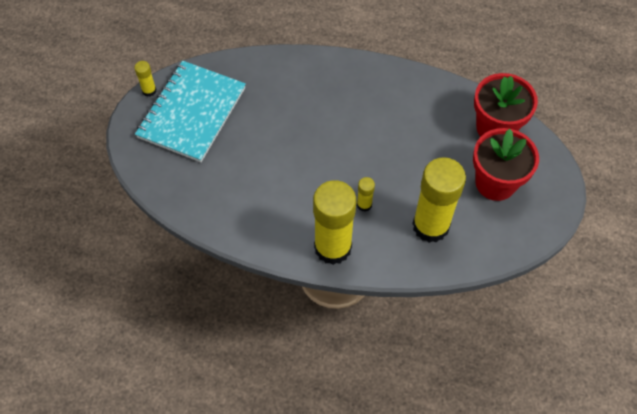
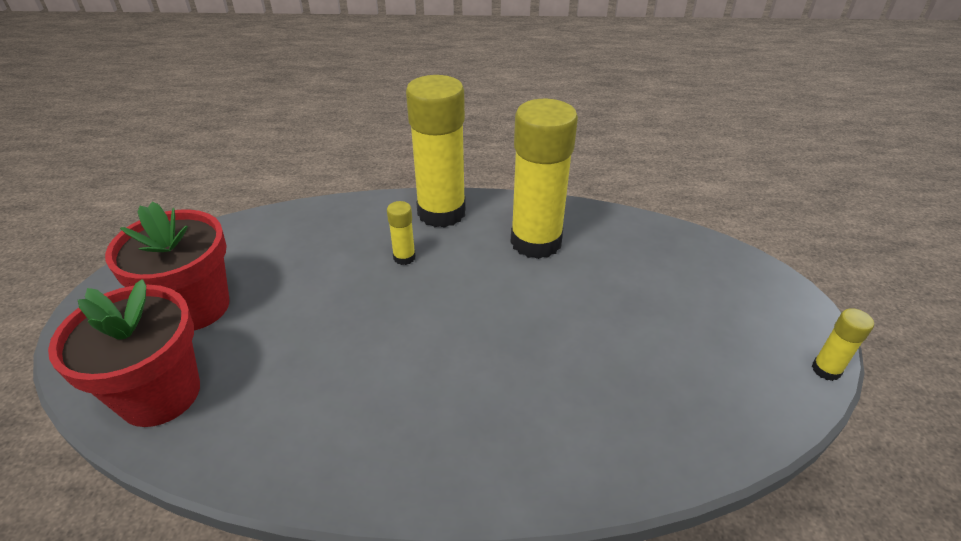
camera: 170 degrees right, 20 degrees down
(192, 113) = (723, 343): turquoise notebook -> none
(430, 226) = (309, 246): yellow glue stick -> yellow glue stick (536, 242)

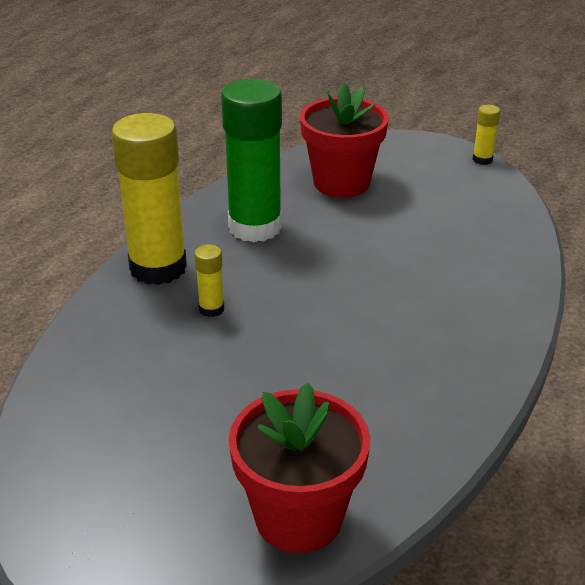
camera: 65 degrees left, 5 degrees down
(195, 307) = (172, 479): red flower pot -> red flower pot (341, 182)
(536, 242) = (255, 227): yellow glue stick -> green glue stick

